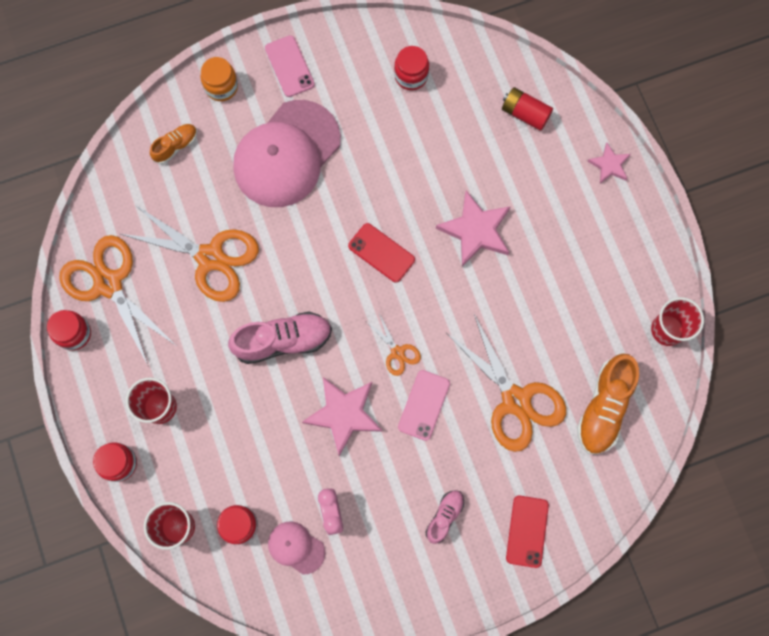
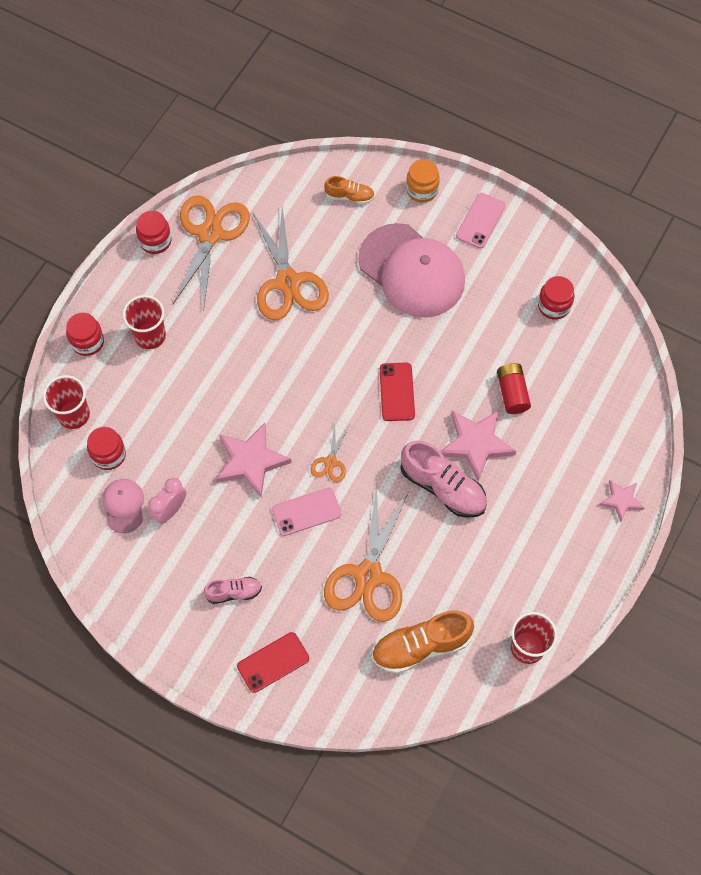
camera: 50 degrees right, 10 degrees down
(283, 340) = (269, 377): pink shoe -> pink shoe (443, 487)
(286, 154) = (412, 271): pink cap -> pink cap turned 135 degrees counterclockwise
(525, 113) = (603, 407): red battery -> red battery (512, 393)

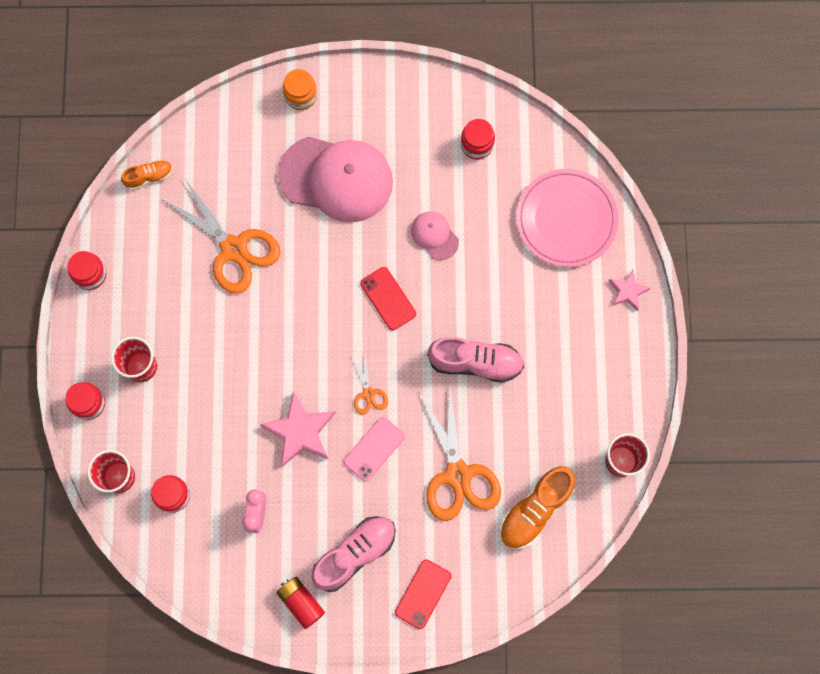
camera: 30 degrees left, 10 degrees up
(123, 505) = (214, 533): pink cap -> pink cap (434, 236)
(210, 234) = (136, 241): orange scissors -> none
(234, 592) = (355, 554): pink shoe -> pink shoe, size x1.80
(349, 196) = (240, 136): orange shoe -> orange shoe (149, 177)
(476, 444) = (481, 308): pink star -> none
(480, 221) = (369, 98): pink phone -> none
(512, 393) = (486, 245): red battery -> red battery (301, 602)
(599, 409) = (566, 219): none -> pink plate

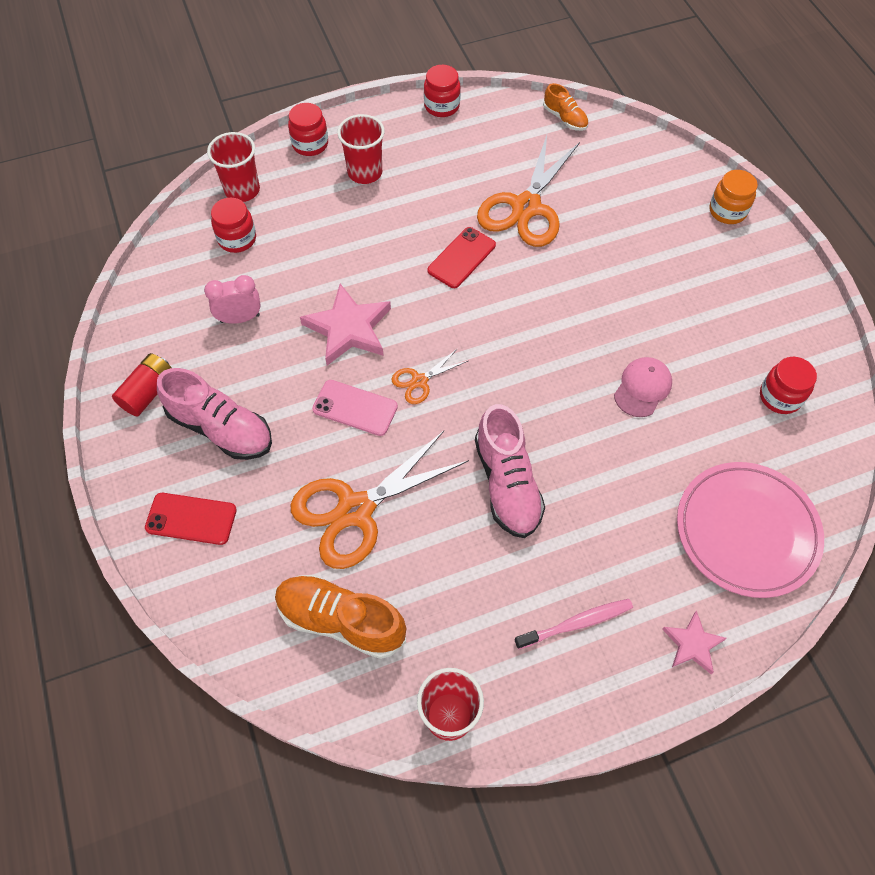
camera: 70 degrees right, 15 degrees down
(336, 178) = (655, 271): pink cap -> none
(388, 298) = (542, 364): red phone -> red phone (461, 258)
(590, 357) = (576, 623): none -> pink toothbrush

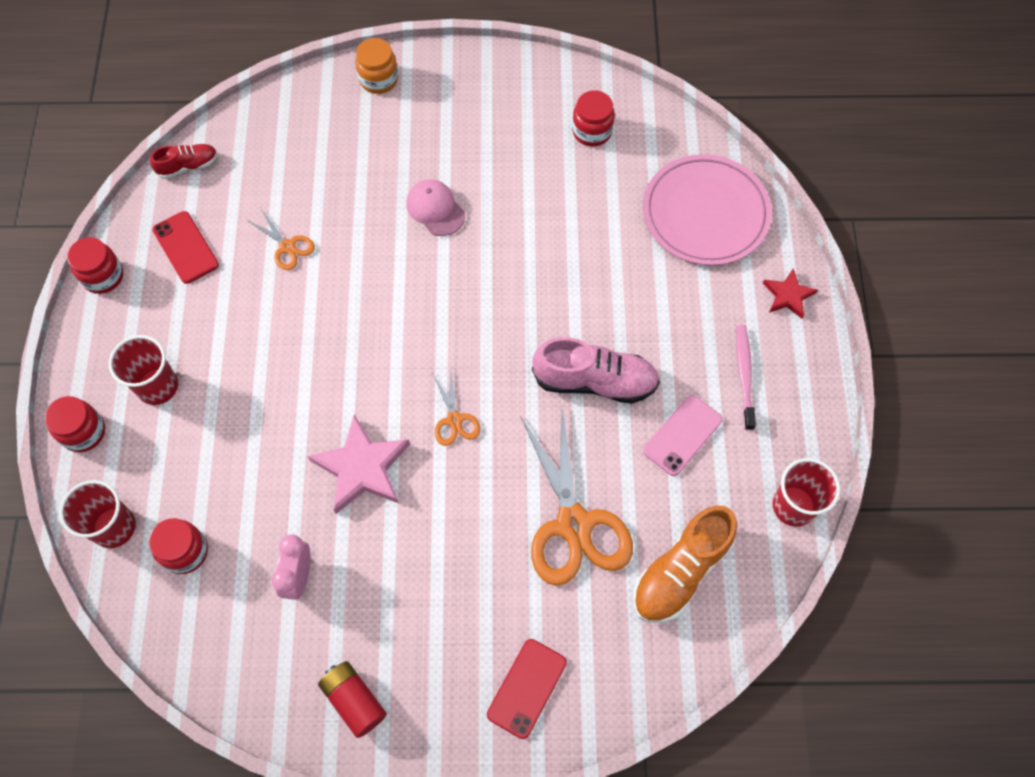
camera: 70 degrees left, 5 degrees up
(221, 428) = (432, 631): pink shoe -> none
(355, 408) = (461, 490): pink phone -> pink phone (682, 435)
(461, 258) = (322, 330): red phone -> red phone (185, 247)
(526, 207) = (287, 246): orange scissors -> orange scissors, size x0.47
(565, 118) = (188, 166): orange shoe -> red shoe
(642, 388) = (540, 231): pink cap -> pink cap (435, 209)
(692, 644) = (788, 295): pink star -> red star

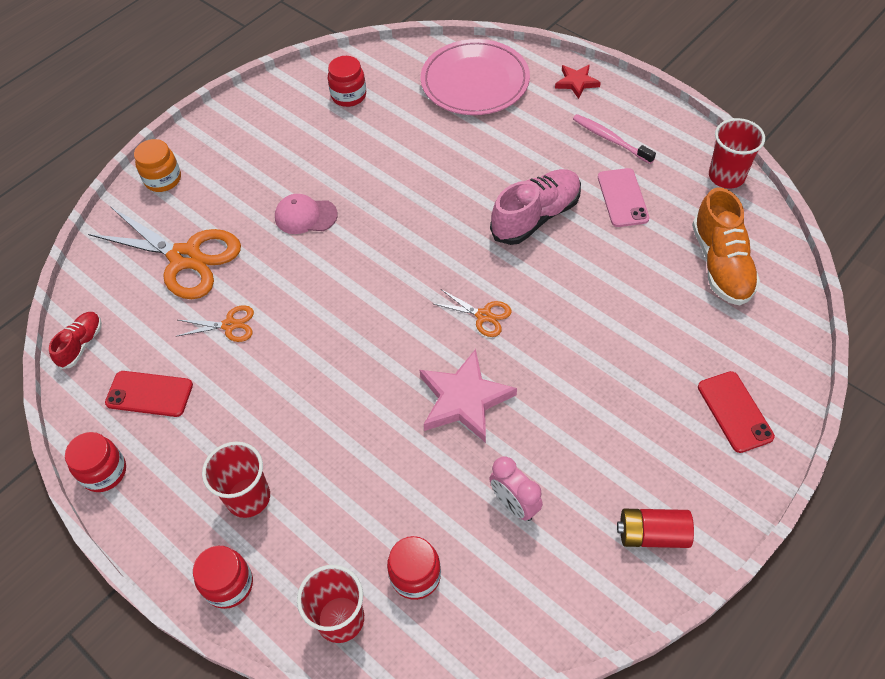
camera: 45 degrees left, 10 degrees down
(574, 524) = (632, 299): orange scissors -> orange scissors (185, 258)

